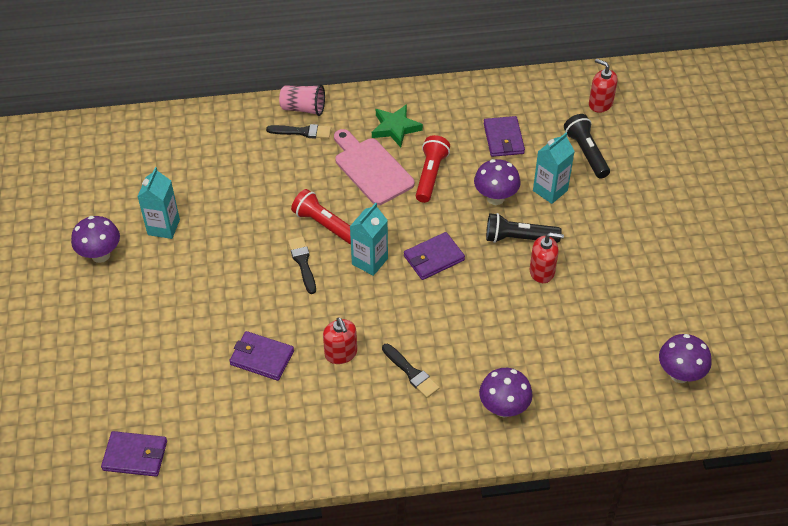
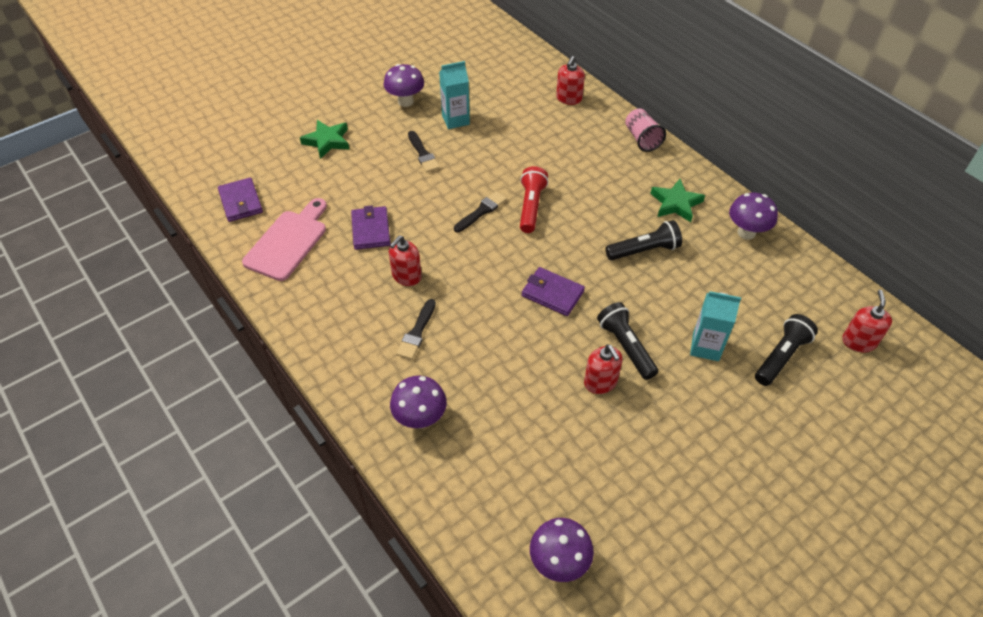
camera: 60 degrees right, 0 degrees up
(104, 345) = (327, 141): none -> green star
(208, 130) = (569, 98): none -> red soap dispenser
(302, 132) = (616, 150): black brush -> black brush (423, 154)
(369, 261) = (515, 252): turquoise carton -> none
(371, 169) = (616, 208): pink cutting board -> pink cutting board (288, 242)
(430, 175) = (644, 250): red flashlight -> black flashlight
(495, 198) = (659, 308): purple mushroom -> purple mushroom (746, 232)
(503, 139) = (736, 283): purple wallet -> none

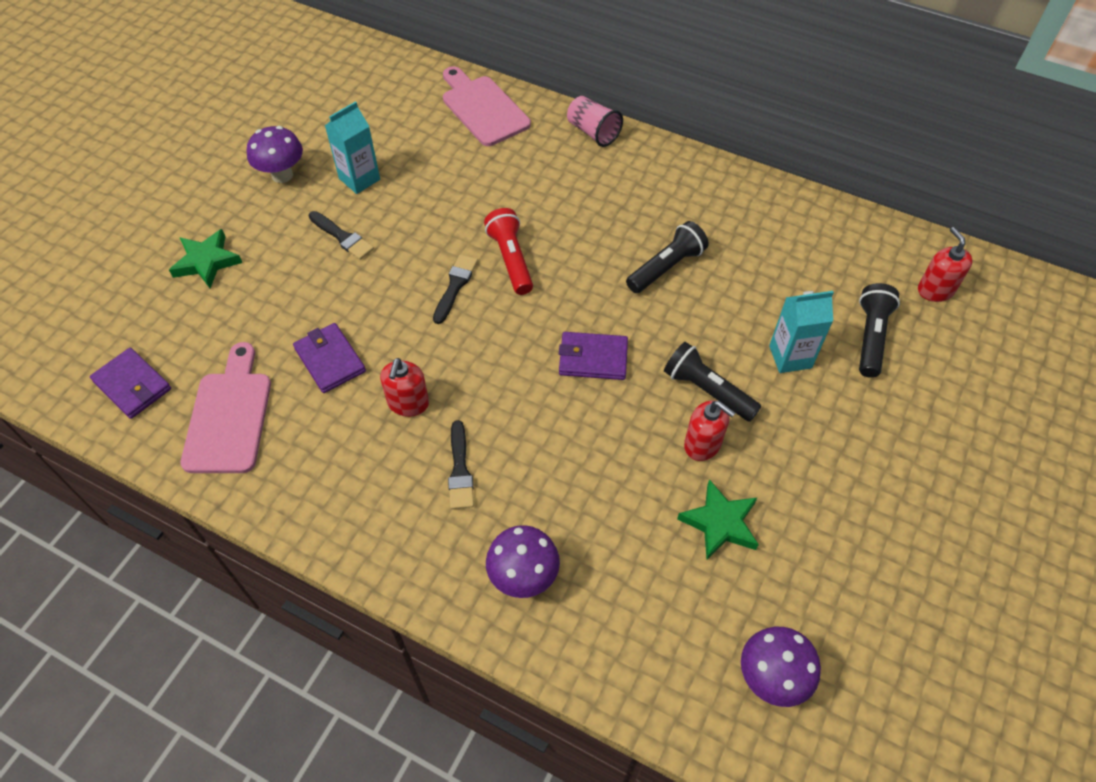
camera: 25 degrees left, 5 degrees up
(569, 98) = (482, 108): red soap dispenser -> pink cutting board
(675, 203) = (671, 198): green star -> green star (720, 523)
(746, 232) = (762, 206): purple mushroom -> none

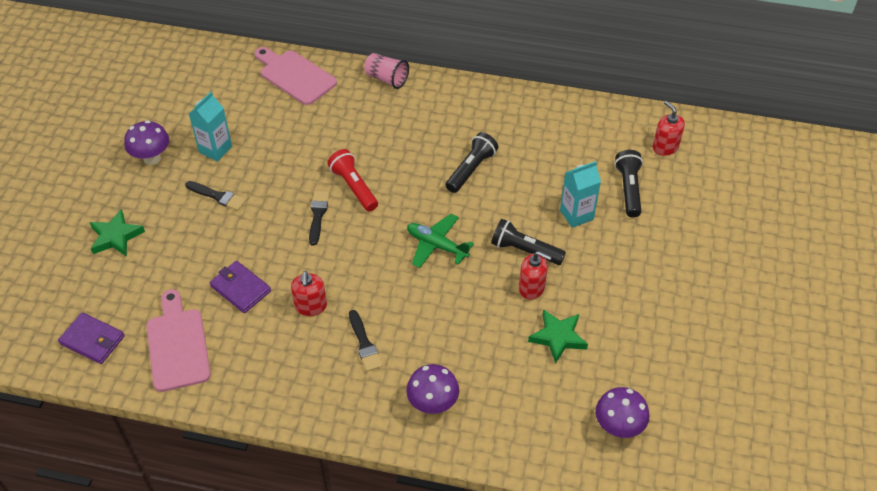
camera: 15 degrees left, 5 degrees down
(593, 358) = (436, 245): purple wallet -> green plane

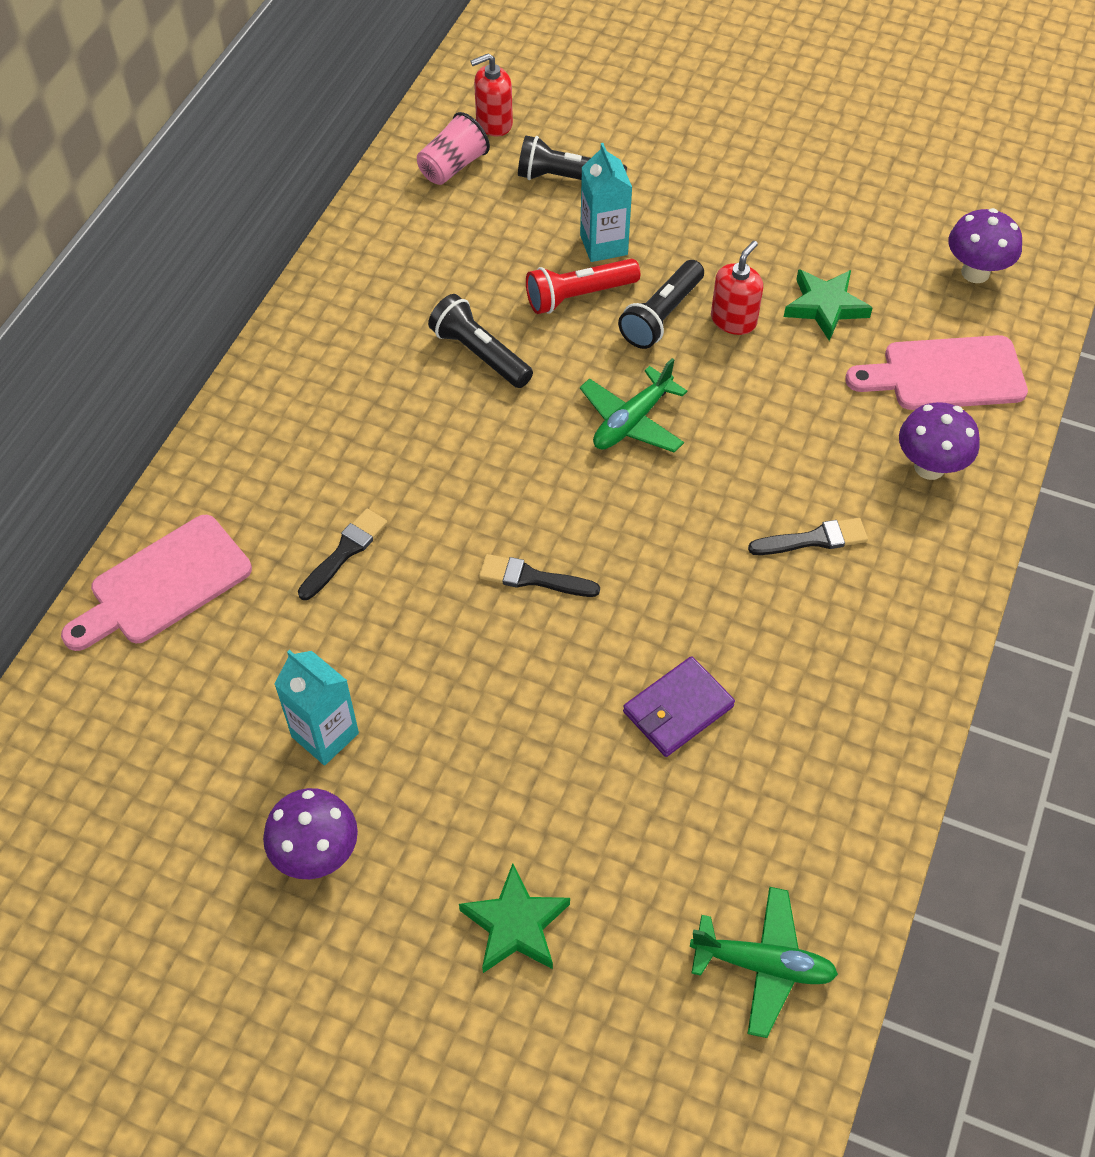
camera: 80 degrees left, 5 degrees up
(92, 340) = (763, 965): purple wallet -> green plane
(177, 345) = (789, 816): pink cutting board -> pink cutting board (945, 375)
(218, 196) = (450, 736): black brush -> black brush (345, 552)
(311, 306) = (730, 606): red soap dispenser -> none
(354, 187) = (479, 519): red flashlight -> red flashlight (578, 296)
(386, 79) = (225, 441): pink cup -> pink cup (452, 167)

